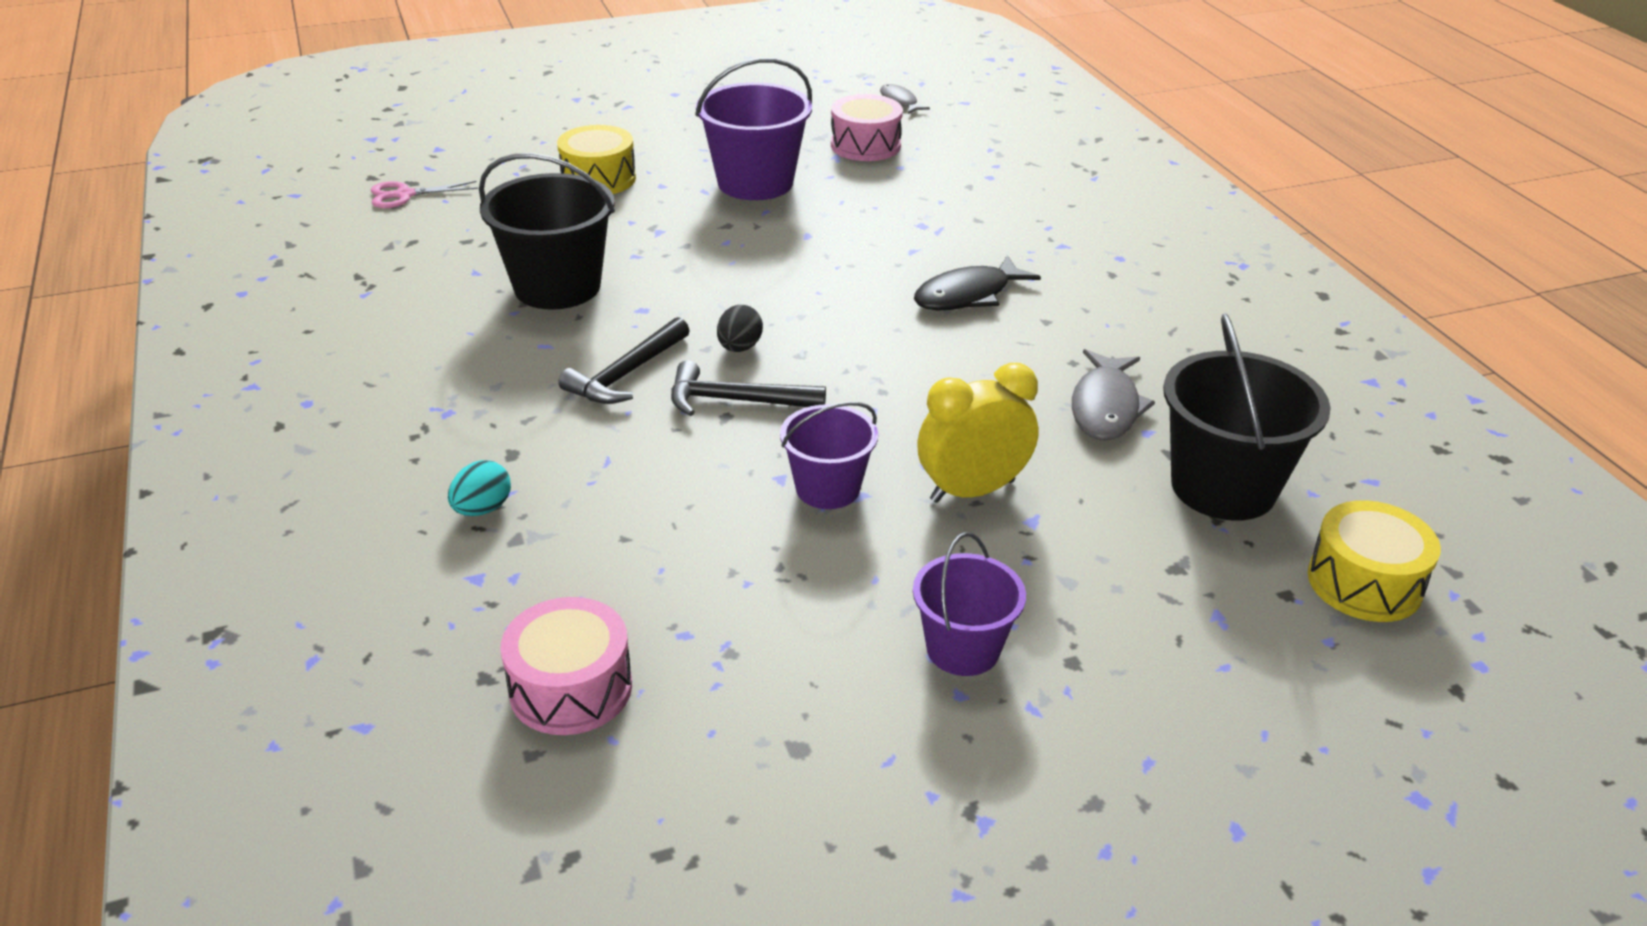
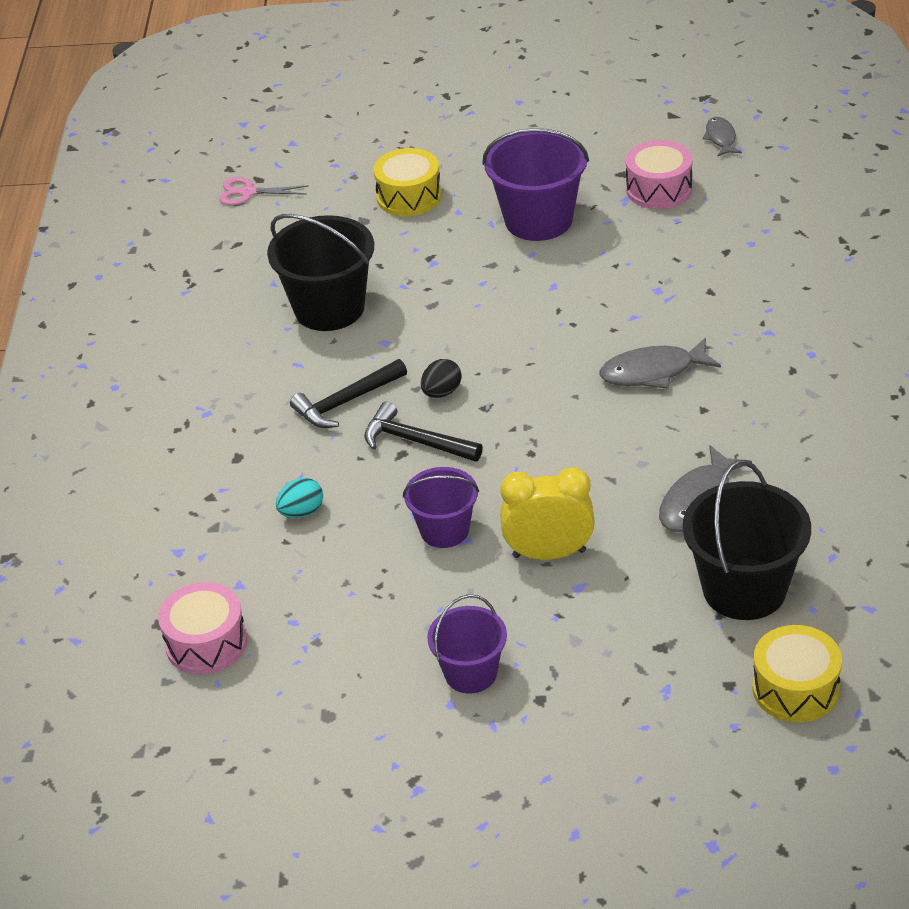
camera: 25 degrees right, 5 degrees up
(482, 509) = (201, 499): turquoise egg -> turquoise egg (302, 512)
(968, 295) = (653, 372): black fish -> grey fish

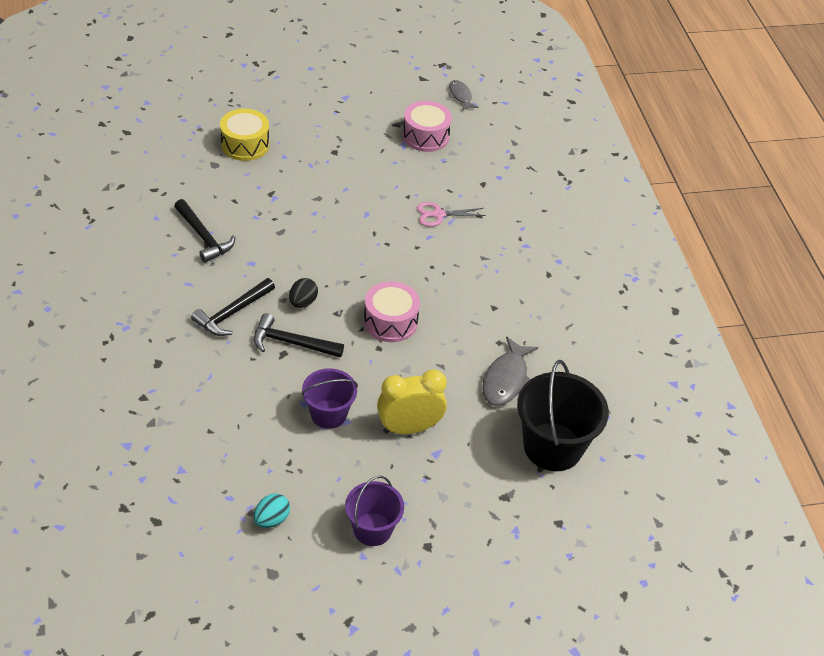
camera: 20 degrees left, 5 degrees up
(206, 643) = (165, 521): pink drum -> pink drum (390, 321)
(248, 192) = (121, 143): pink scissors -> pink scissors (438, 215)
(302, 512) = (217, 406): turquoise egg -> turquoise egg (271, 519)
(329, 308) = (203, 237): black bucket -> black hammer
(538, 220) = (345, 162): purple bucket -> none
(653, 372) = (452, 279): grey fish -> none
(795, 689) = (605, 522): yellow drum -> none

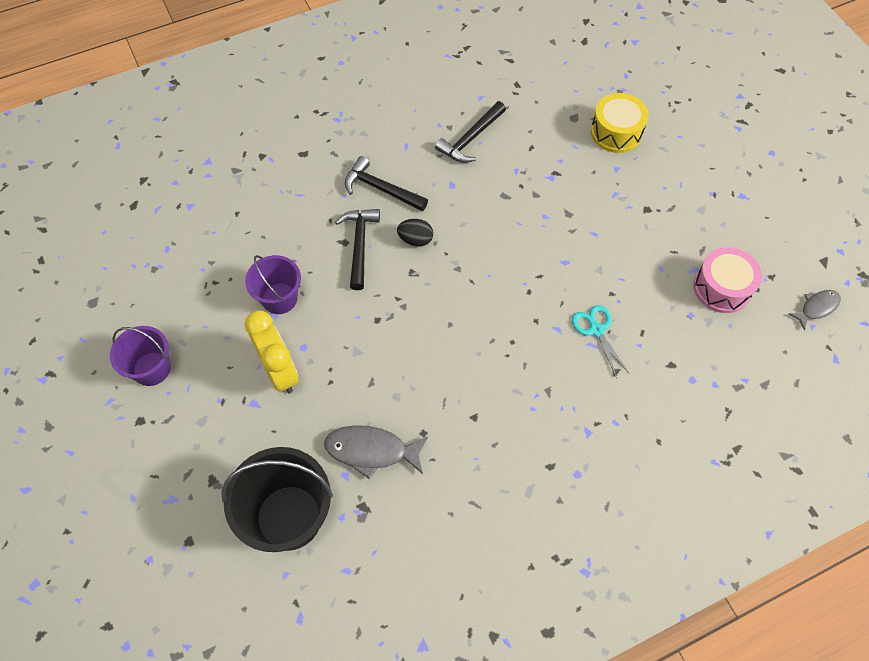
camera: 80 degrees right, 15 degrees up
(271, 519) = (149, 286): turquoise egg -> none
(390, 321) = (417, 321): pink drum -> none
(438, 215) = (596, 330): pink scissors -> turquoise scissors

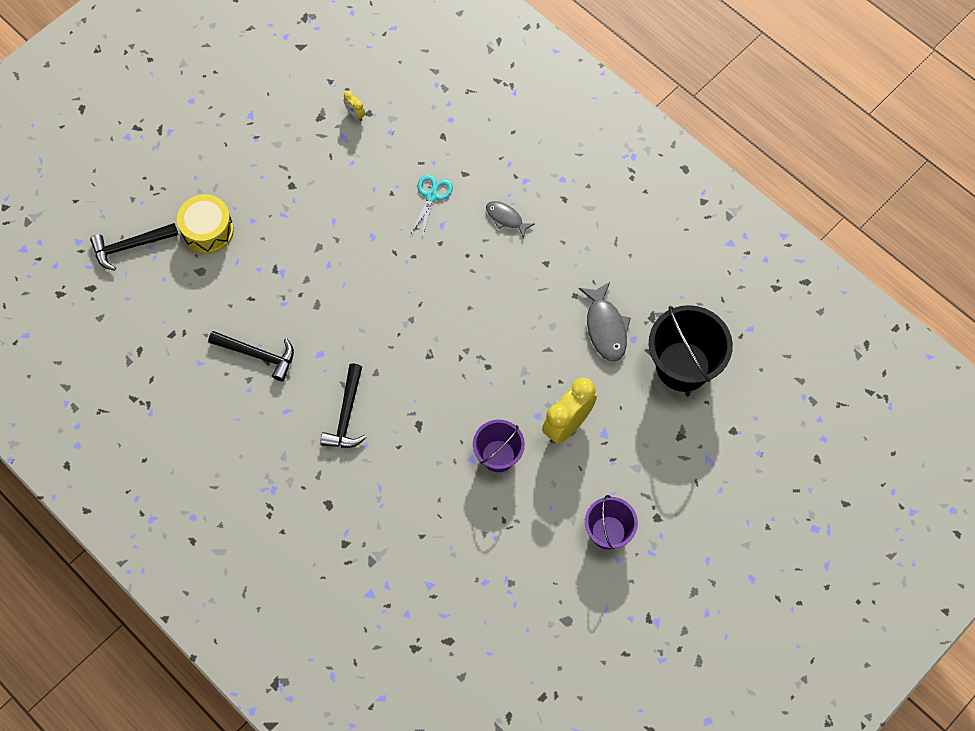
camera: 110 degrees left, 5 degrees up
(359, 245) = (417, 410): black hammer -> black hammer (130, 246)
(415, 240) = (393, 364): black egg -> none
(596, 330) = (431, 196): turquoise scissors -> turquoise scissors turned 150 degrees clockwise
(722, 288) = (355, 114): pink drum -> yellow clock
(816, 308) = (349, 46): grey fish -> grey fish (506, 218)

